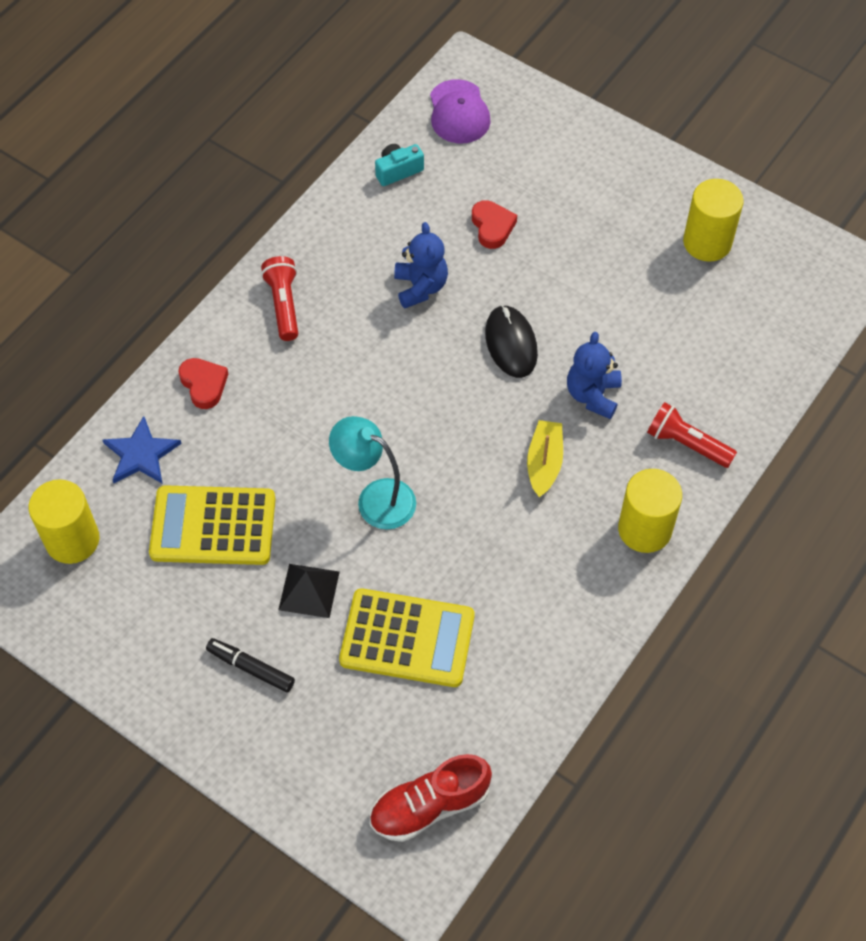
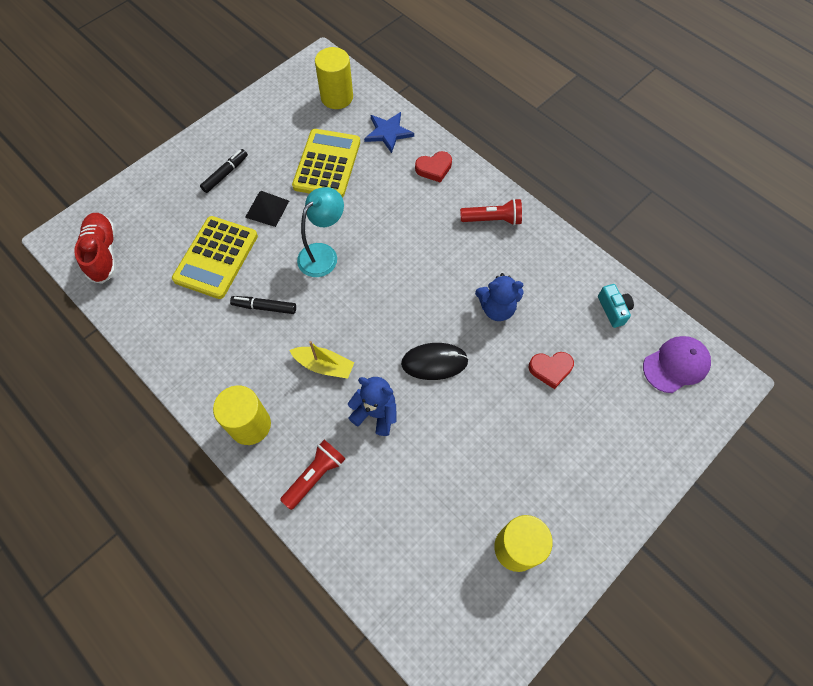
camera: 100 degrees right, 5 degrees up
(459, 112) = (676, 365): purple cap -> purple cap turned 150 degrees clockwise
(475, 553) = (264, 307): none -> black marker

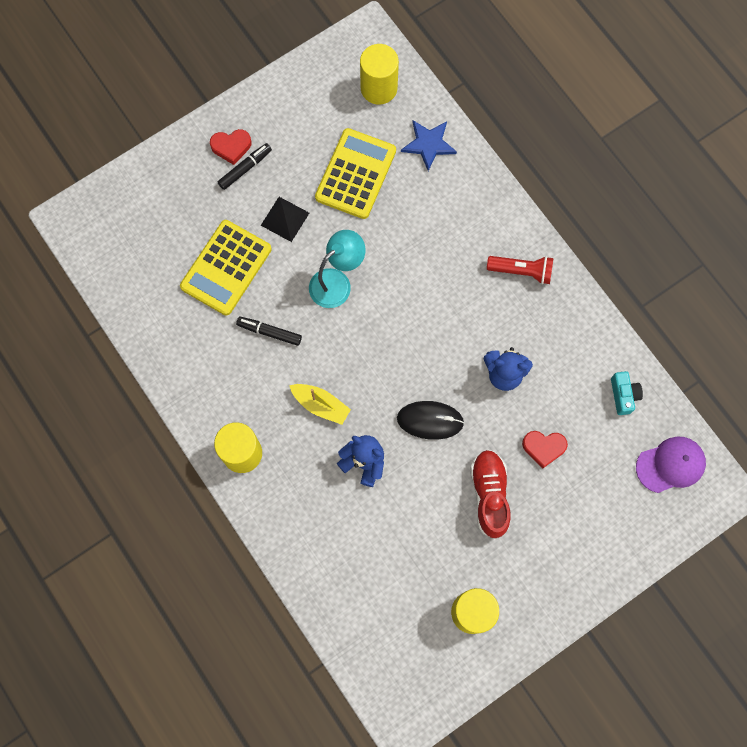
camera: 10 degrees right, 10 degrees up
(103, 253) = (111, 243): red shoe -> red shoe (489, 495)
(315, 475) = (297, 513): red flashlight -> none
(434, 168) = (471, 198): red heart -> red heart (231, 147)

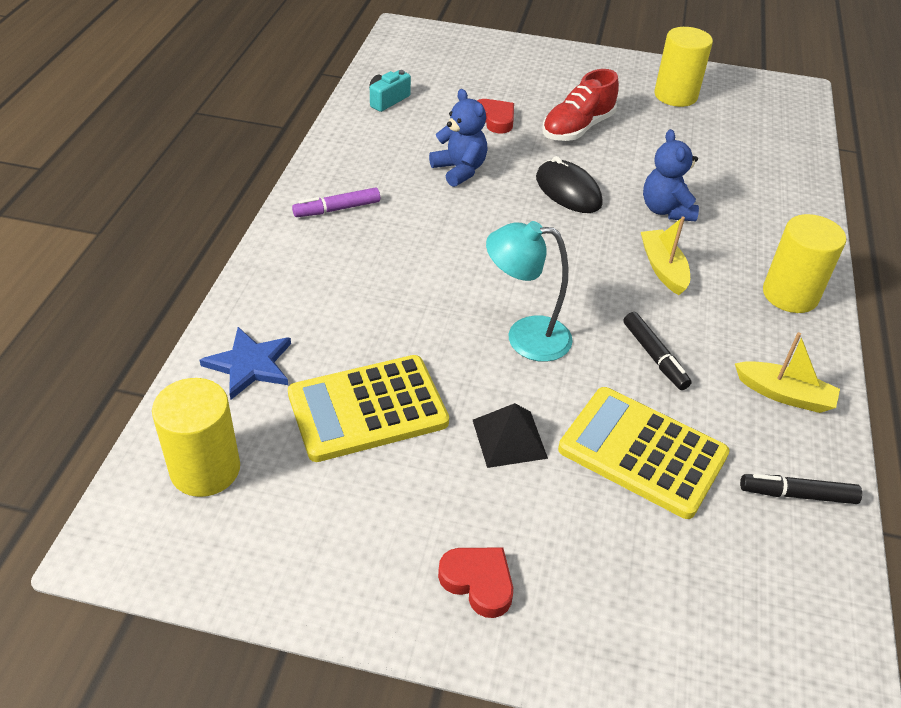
camera: 135 degrees left, 30 degrees down
(193, 368) = (784, 394): none -> yellow boat
(226, 268) = (642, 452): yellow calculator -> yellow calculator turned 135 degrees counterclockwise
(245, 168) = (491, 537): black marker -> black marker (797, 494)
(522, 271) = (337, 209): red flashlight -> purple marker
(670, 465) = (416, 57): purple cap -> none

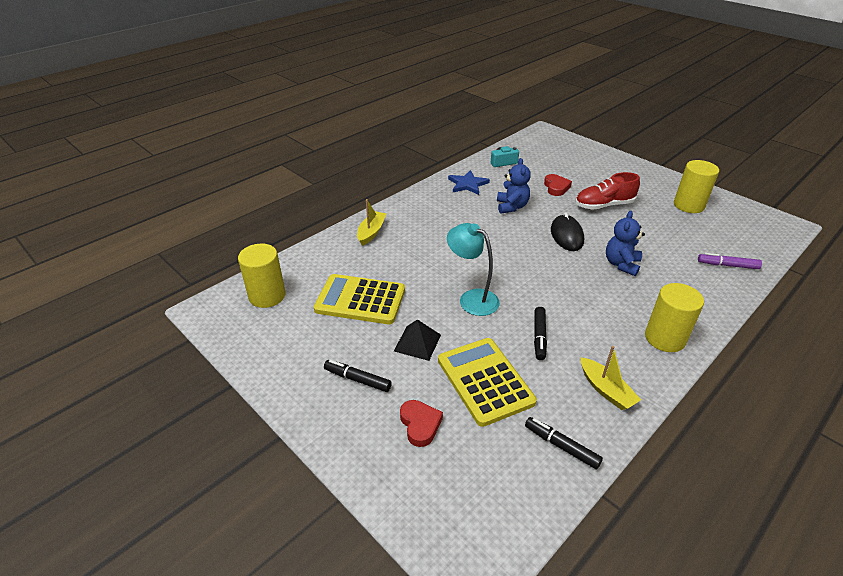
camera: 35 degrees right, 5 degrees down
(250, 364) = (325, 260): blue star -> blue star (467, 184)
(337, 209) = (429, 206): purple marker -> purple marker (727, 265)
(475, 537) = (357, 379): none -> black marker
(478, 582) = (339, 400): red heart -> red heart (420, 424)
(663, 268) = (589, 294): yellow boat -> yellow boat (371, 232)

